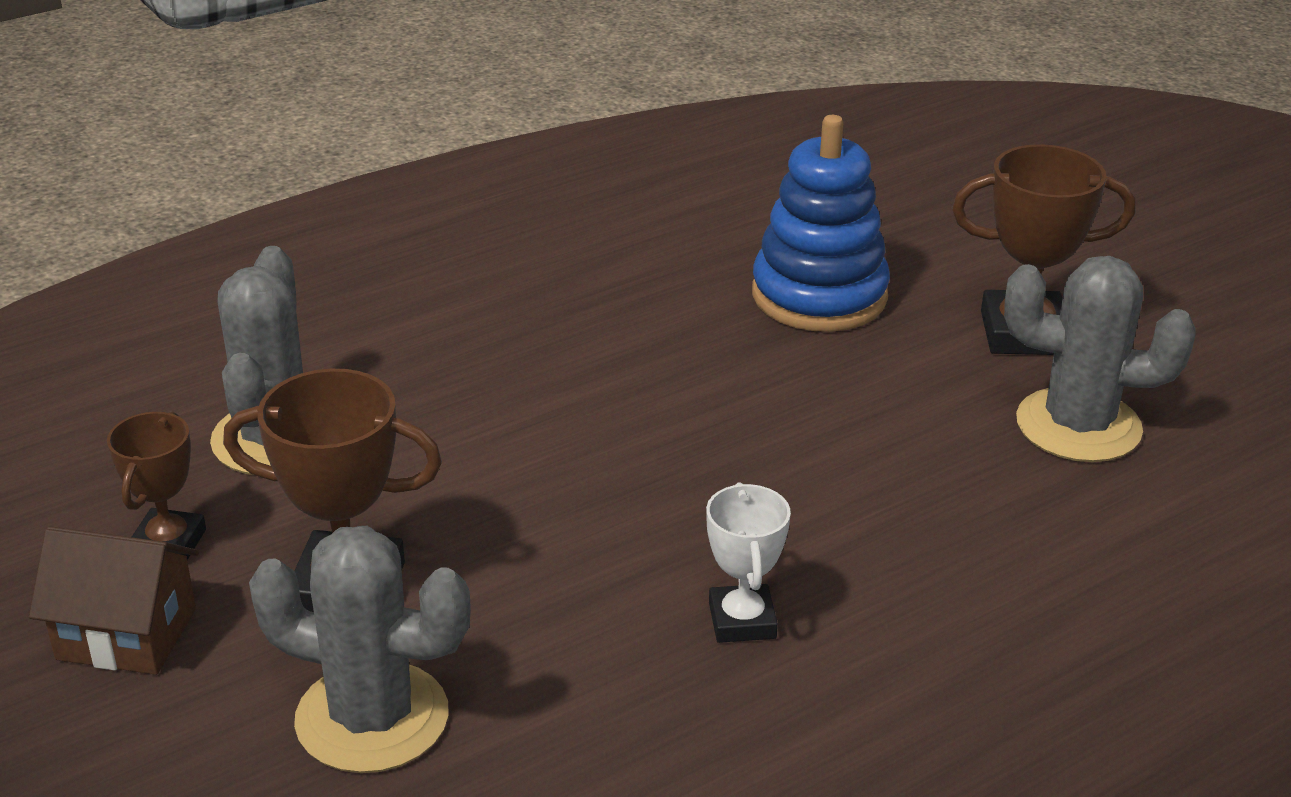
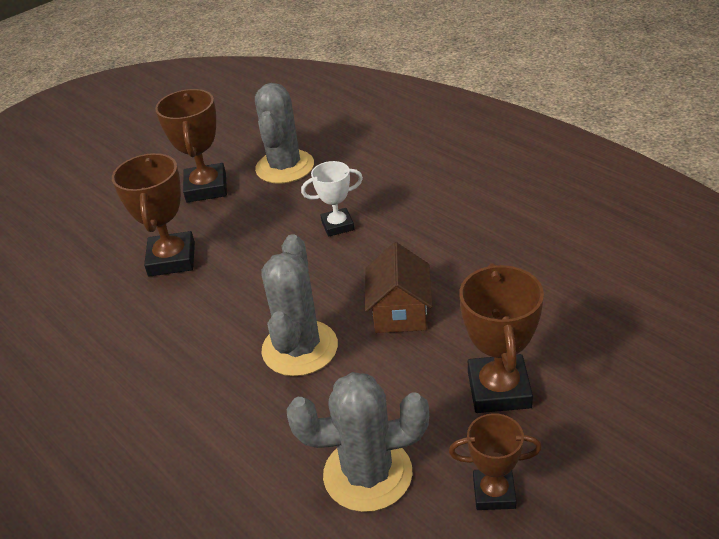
camera: 95 degrees left, 5 degrees up
(127, 634) = (582, 481): brown house -> brown house (400, 312)
(372, 718) = (589, 350): grey cactus -> grey cactus (300, 348)
(742, 620) = (462, 243): white trophy -> white trophy (337, 225)
(819, 295) = (172, 259): blue stacking toy -> brown trophy

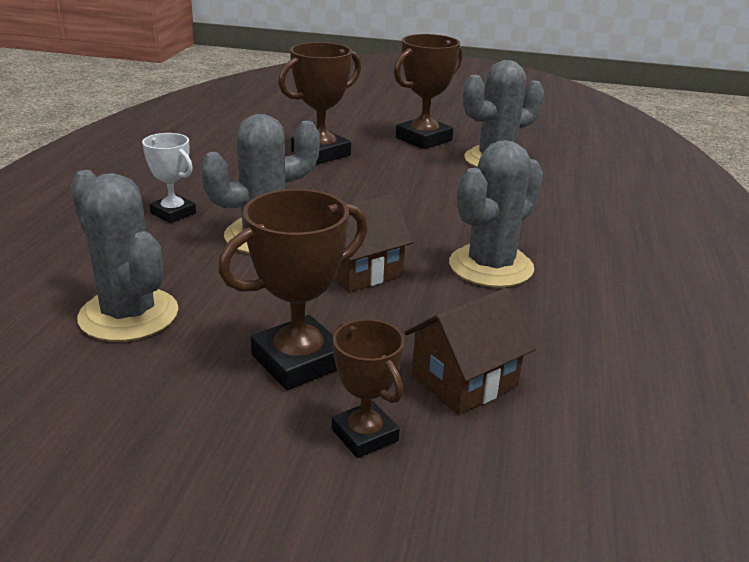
camera: 50 degrees right, 10 degrees down
(337, 225) = (447, 206): white trophy -> white trophy (173, 213)
(444, 243) = (491, 266): none -> grey cactus
(494, 493) = (144, 398): brown trophy -> brown trophy (364, 435)
(571, 316) = (464, 381): none -> brown house

